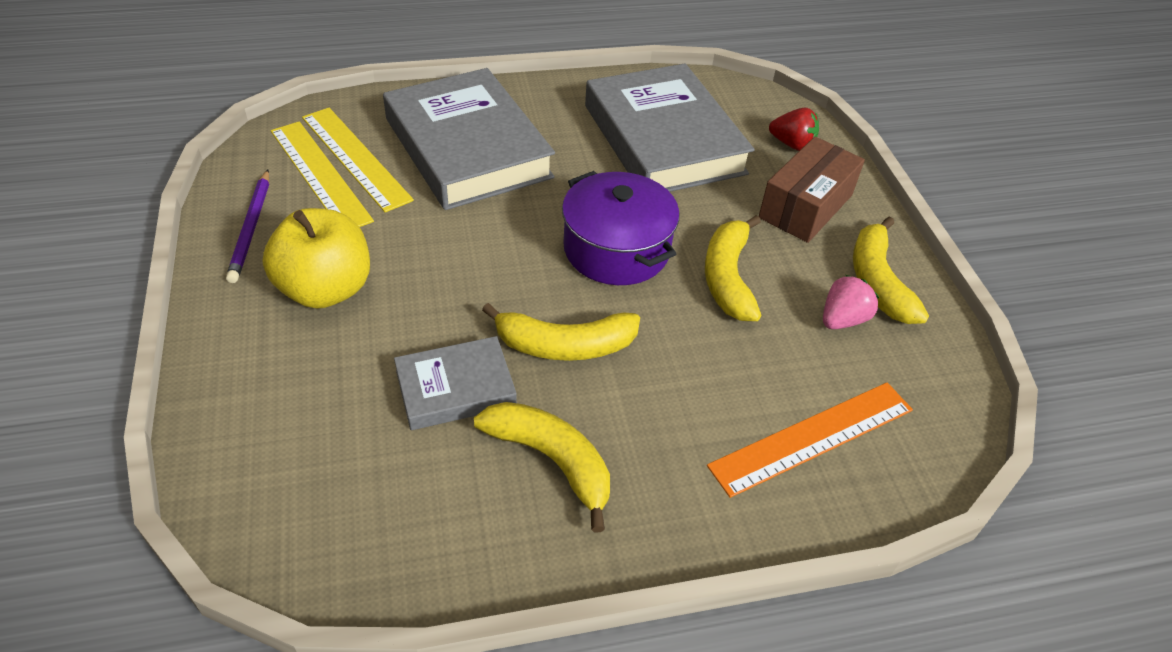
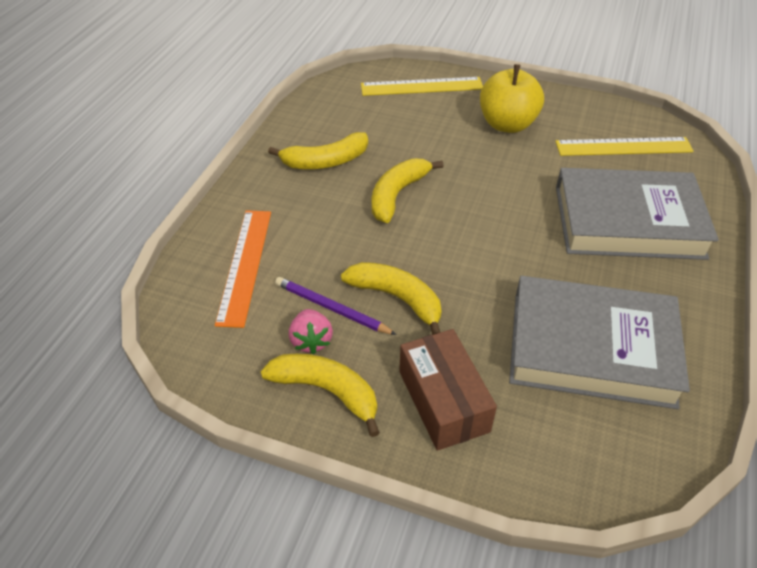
camera: 125 degrees right, 0 degrees up
(251, 228) = (579, 111): purple pencil -> purple pencil (331, 308)
(355, 158) = (637, 165): yellow ruler -> yellow ruler (421, 86)
(455, 388) = (398, 146): grey book -> none
(616, 249) = (465, 253): purple pot -> none
(792, 144) = (539, 452): red strawberry -> none

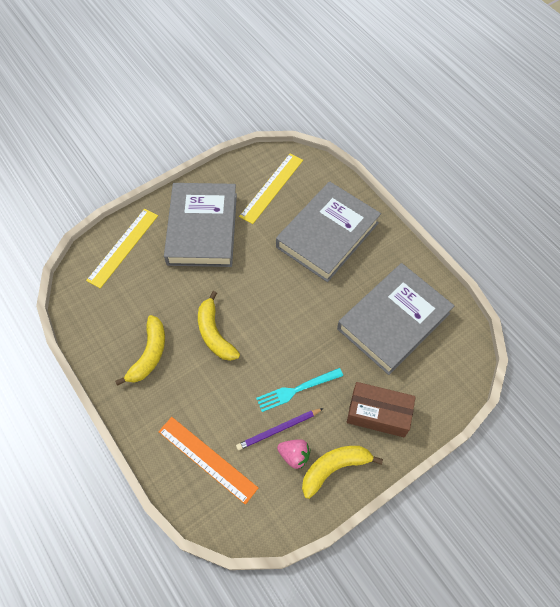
camera: 55 degrees left, 15 degrees up
(397, 299) = (296, 390): yellow banana -> turquoise fork
(507, 124) = (202, 229): yellow apple -> grey book

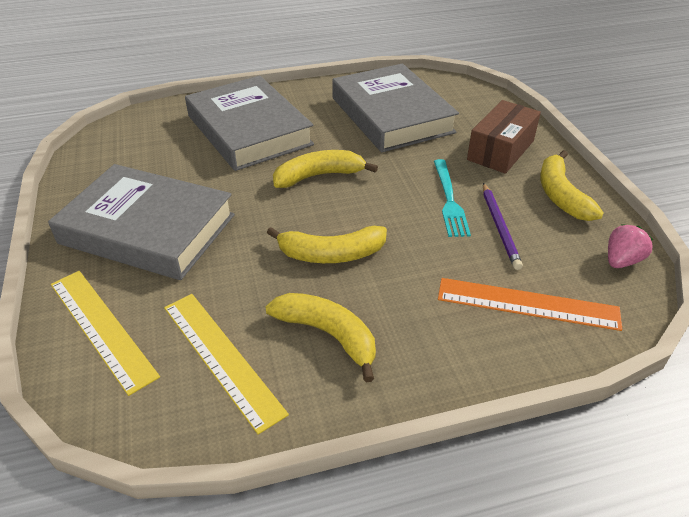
camera: 70 degrees left, 20 degrees down
(207, 459) = (527, 304): orange ruler -> orange ruler turned 45 degrees clockwise
(271, 188) = (141, 154): yellow ruler -> yellow ruler (221, 358)
(291, 299) = (319, 176): none -> yellow banana
(294, 455) = (538, 222): pink strawberry -> pink strawberry (621, 261)

